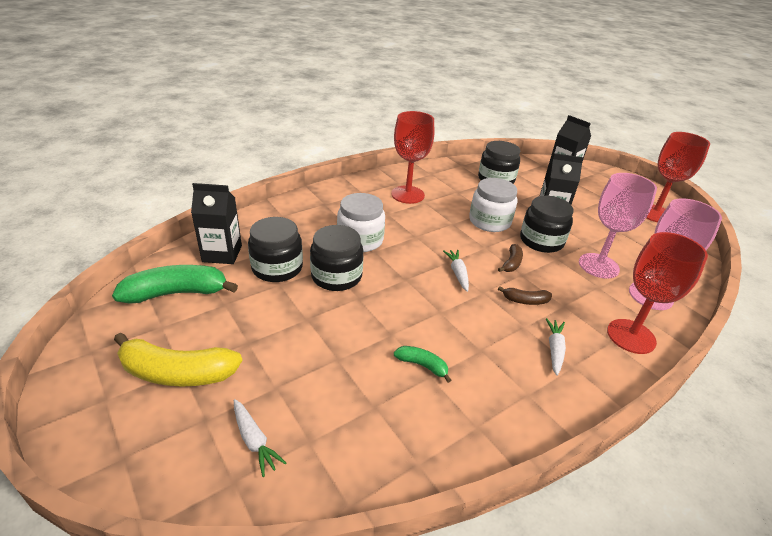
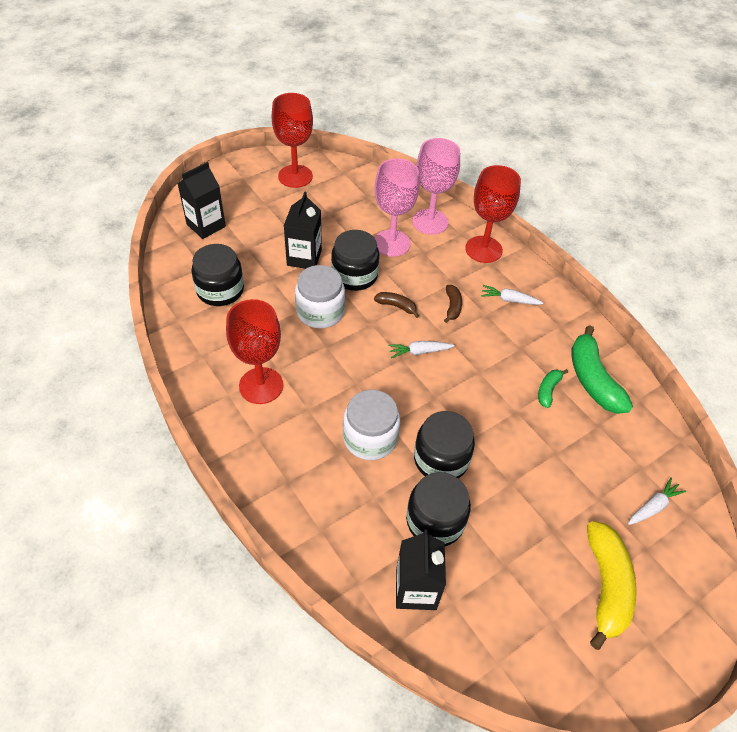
camera: 90 degrees left, 15 degrees up
(177, 293) = (497, 622): green banana -> green banana (592, 379)

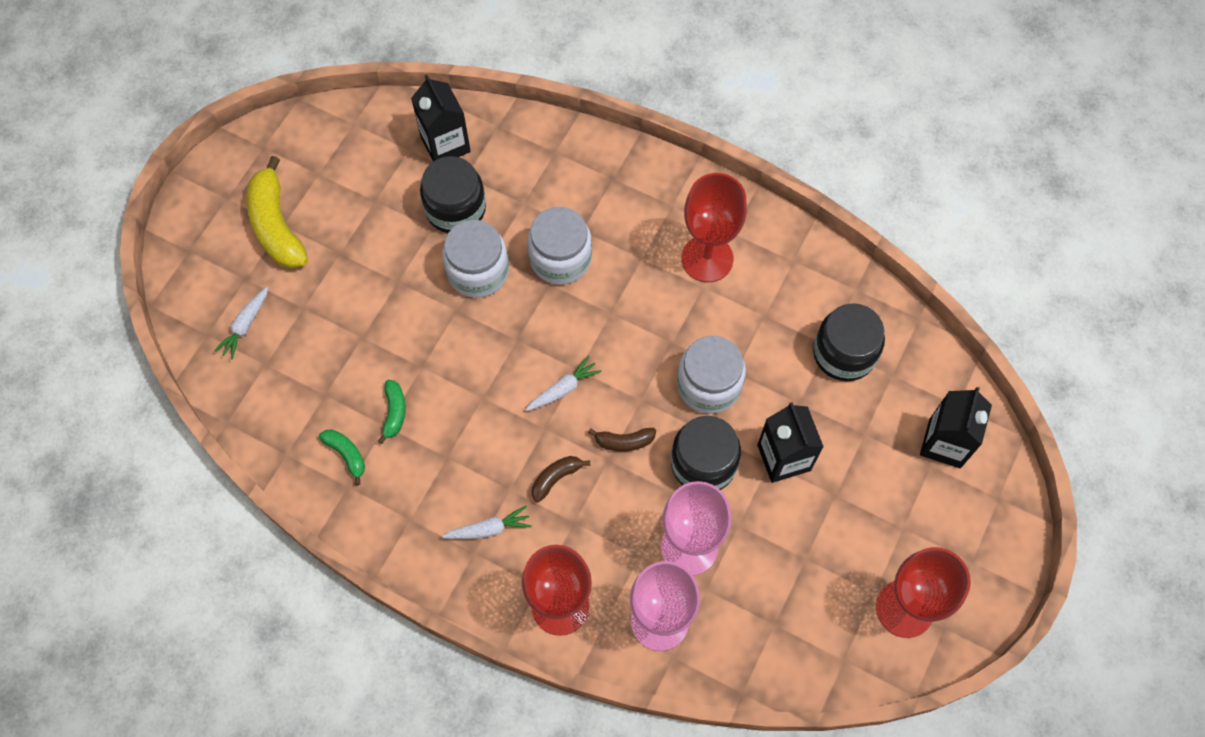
camera: 155 degrees right, 15 degrees up
(441, 459) = (478, 271): black jar -> white jar
(452, 307) = (556, 478): brown banana -> brown banana turned 75 degrees clockwise
(592, 379) = (346, 454): green banana -> green banana, size x0.50

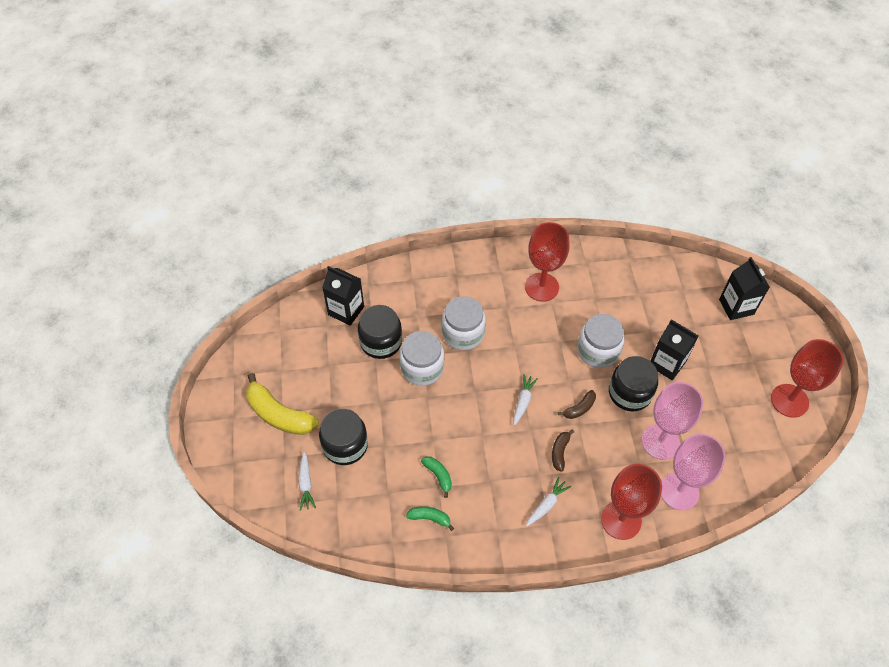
camera: 35 degrees left, 10 degrees down
(844, 353) = (651, 293): black jar -> black jar (345, 445)

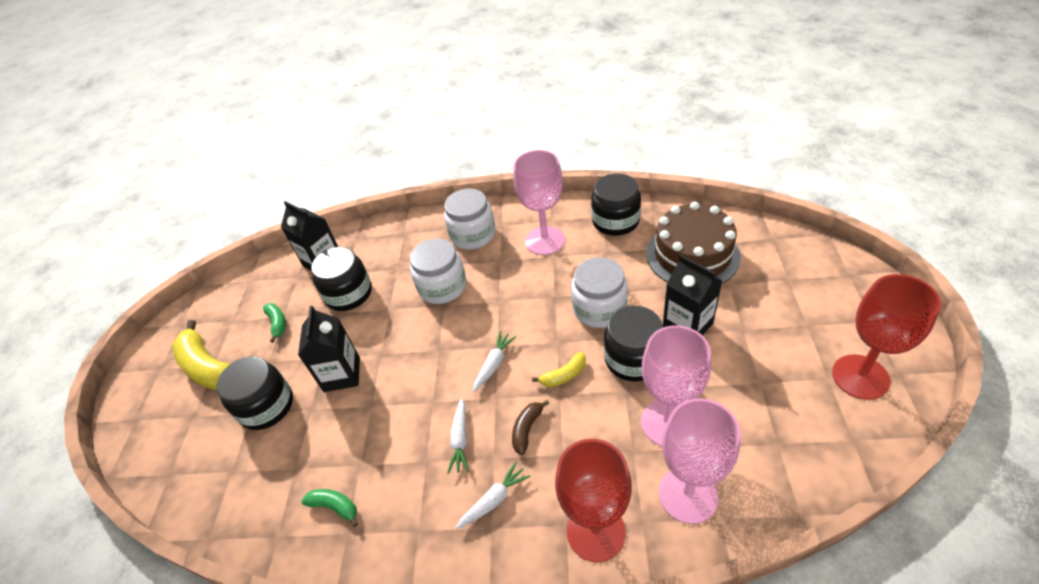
camera: 15 degrees right, 10 degrees down
(306, 484) = (203, 450): white carrot -> white carrot (460, 440)
(422, 368) = (385, 322): white jar -> white jar (473, 235)
(438, 476) = (363, 450): green banana -> green banana (277, 323)
(541, 287) = (545, 240): red goblet -> pink goblet
(579, 408) = (564, 375): brown banana -> yellow banana
(598, 267) = (615, 221): none -> black jar
(665, 300) = (692, 255): none -> brown cake
(736, 307) = (785, 262): black carton -> black carton (342, 374)

